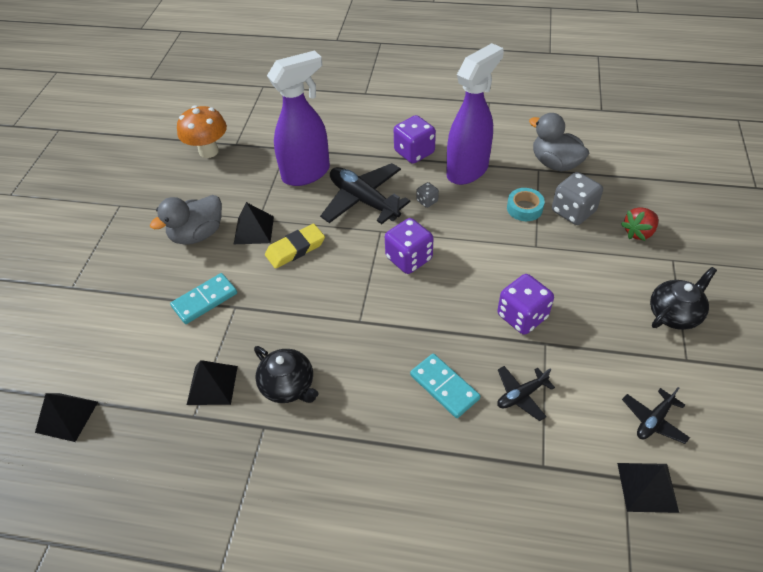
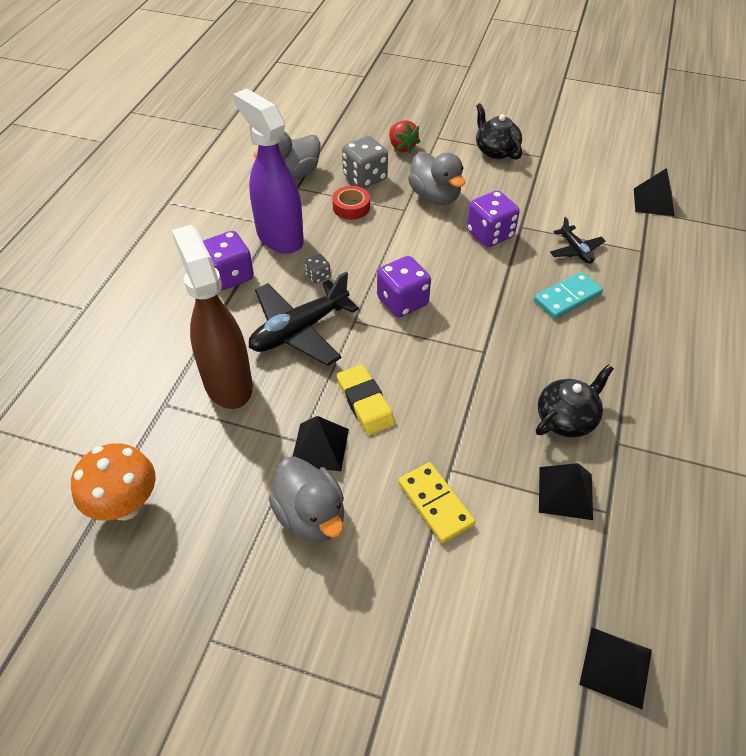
camera: 85 degrees left, 0 degrees up
(205, 300) = (435, 504): turquoise domino -> yellow domino
(307, 173) = (227, 383): purple spray bottle -> brown spray bottle
(524, 208) = (351, 207): turquoise tape -> red tape
(566, 267) = (435, 196): none -> grey duck
(653, 420) = (597, 185): black plane -> none

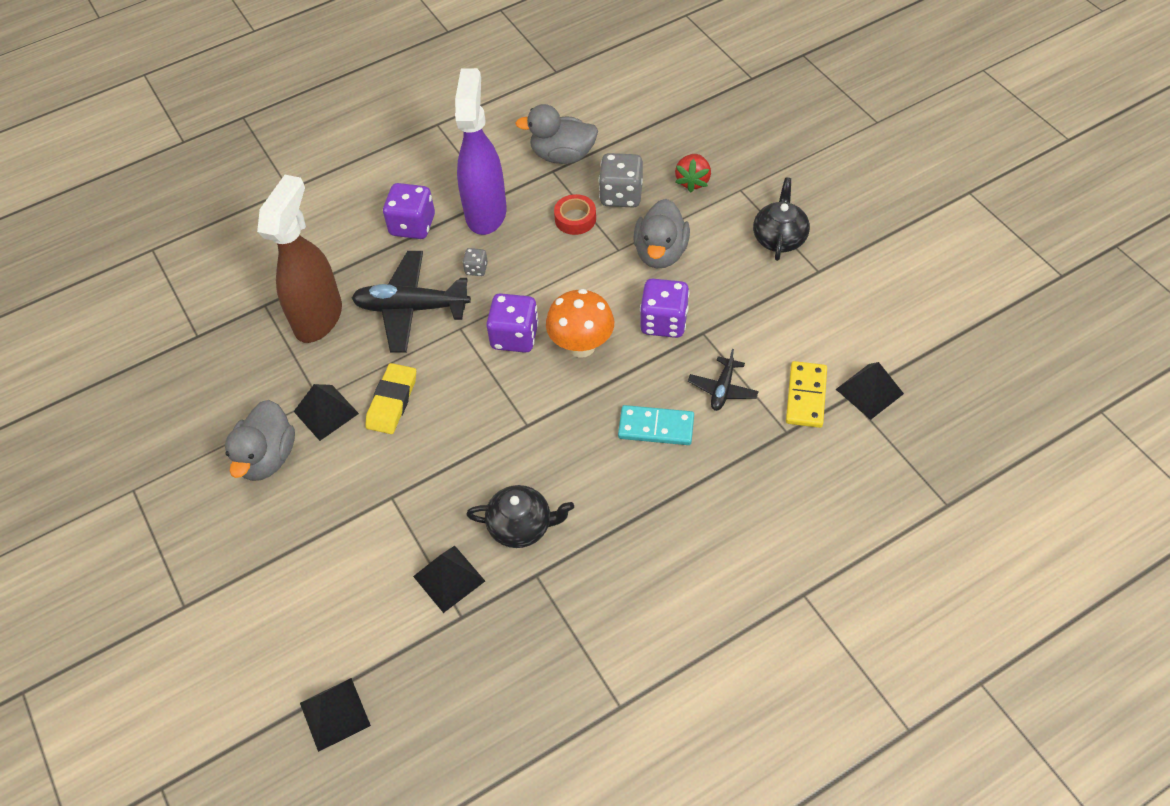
camera: 45 degrees right, 5 degrees up
(126, 506) = (173, 364): orange mushroom -> orange mushroom (581, 346)
(435, 504) = (352, 513): yellow domino -> yellow domino (806, 396)

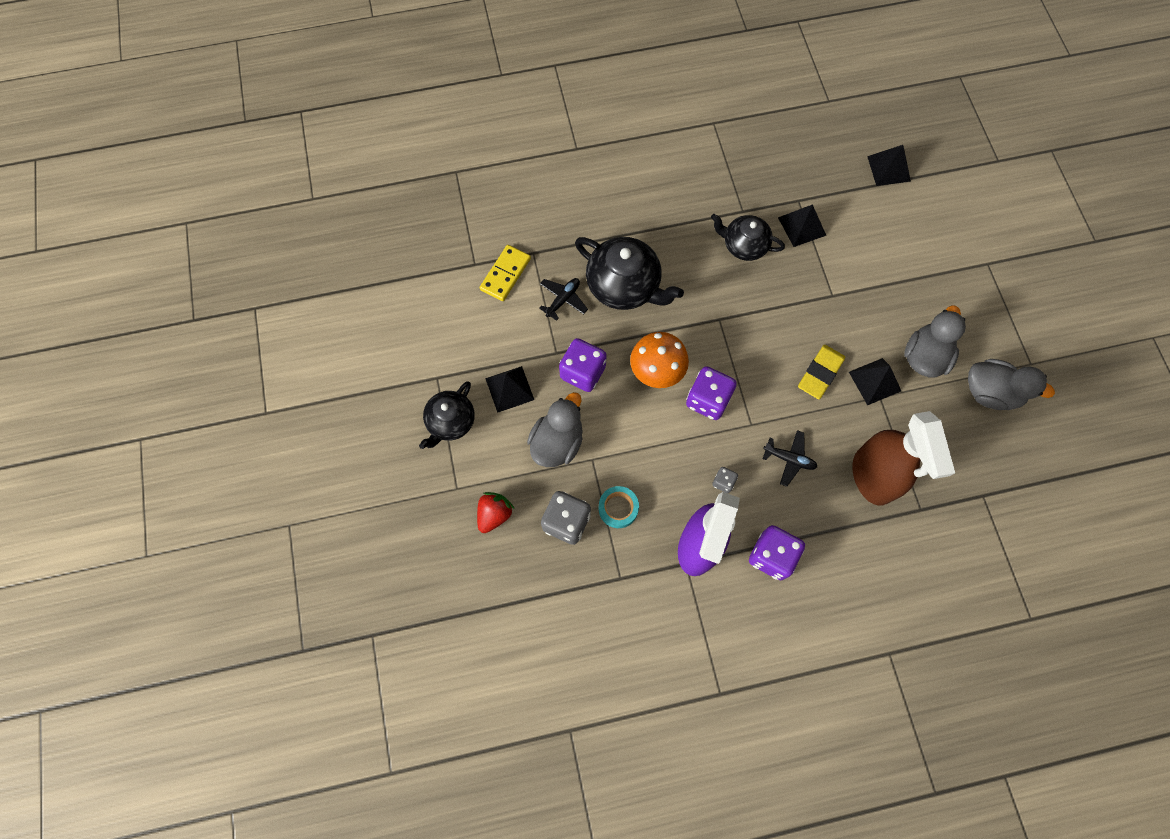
camera: 165 degrees left, 15 degrees up
(319, 317) = (872, 477): brown spray bottle -> brown spray bottle turned 45 degrees counterclockwise
(411, 308) = (789, 459): black plane -> black plane, size x0.52
(562, 155) = (604, 595): grey duck -> grey duck (990, 393)
(575, 219) = (618, 508): red tape -> turquoise tape
(656, 427) = (624, 286): turquoise domino -> black teapot
(869, 391) = (458, 263): black pyramid -> black pyramid (509, 389)

